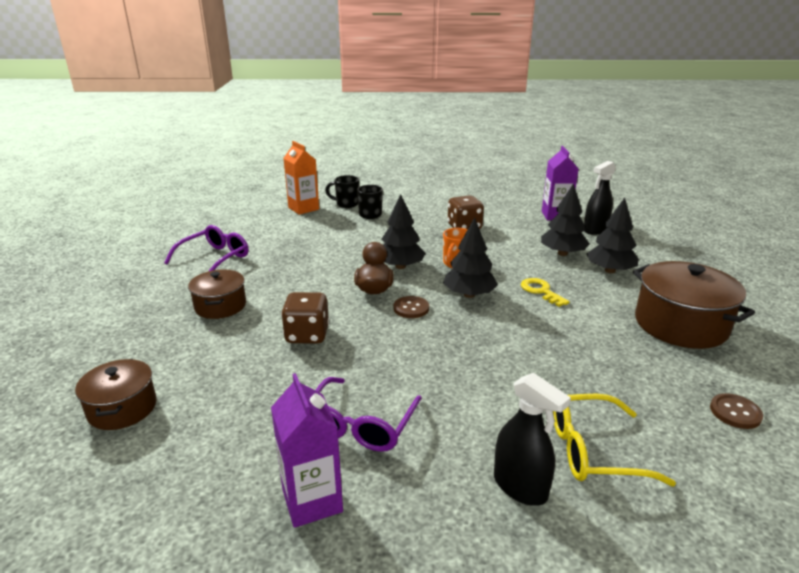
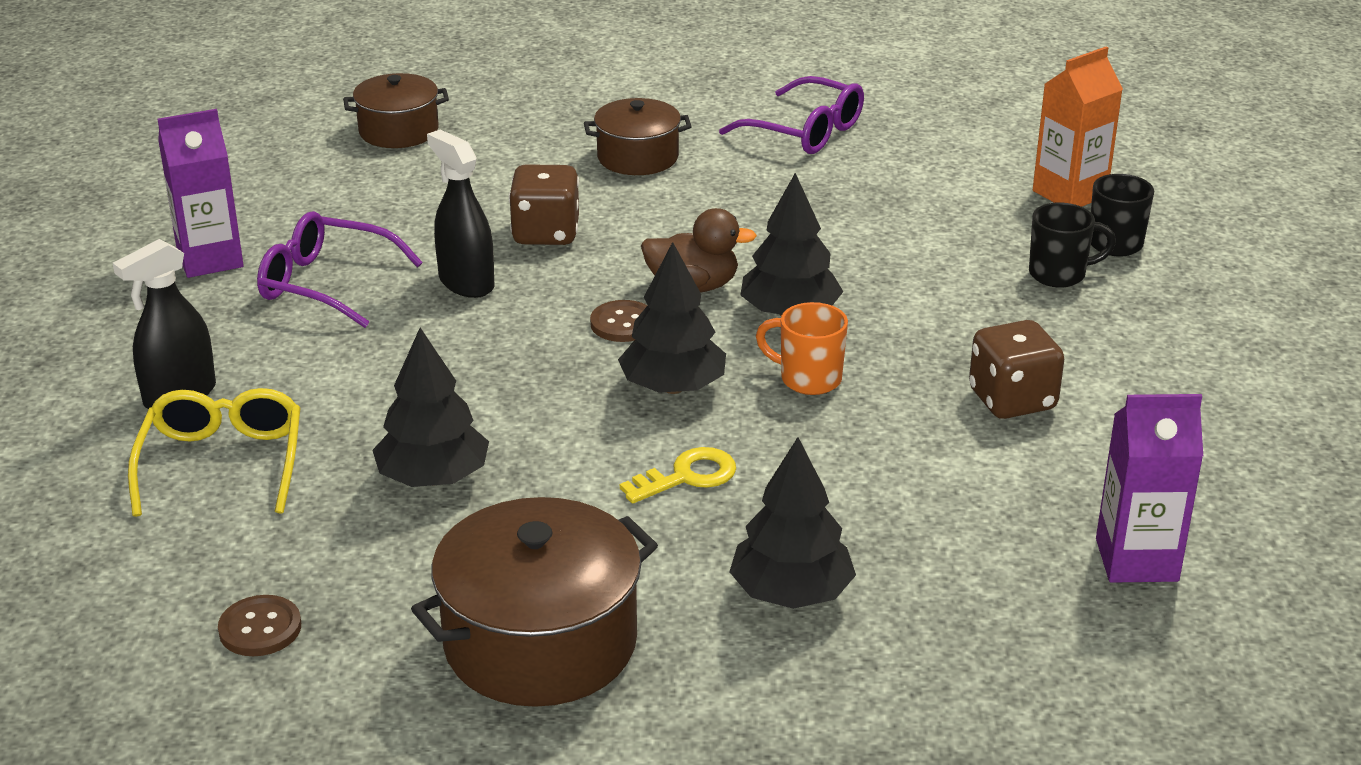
camera: 90 degrees right, 5 degrees up
(562, 253) = (880, 534): black tree -> black tree (433, 478)
(595, 230) = (1047, 618): black spray bottle -> black spray bottle (466, 283)

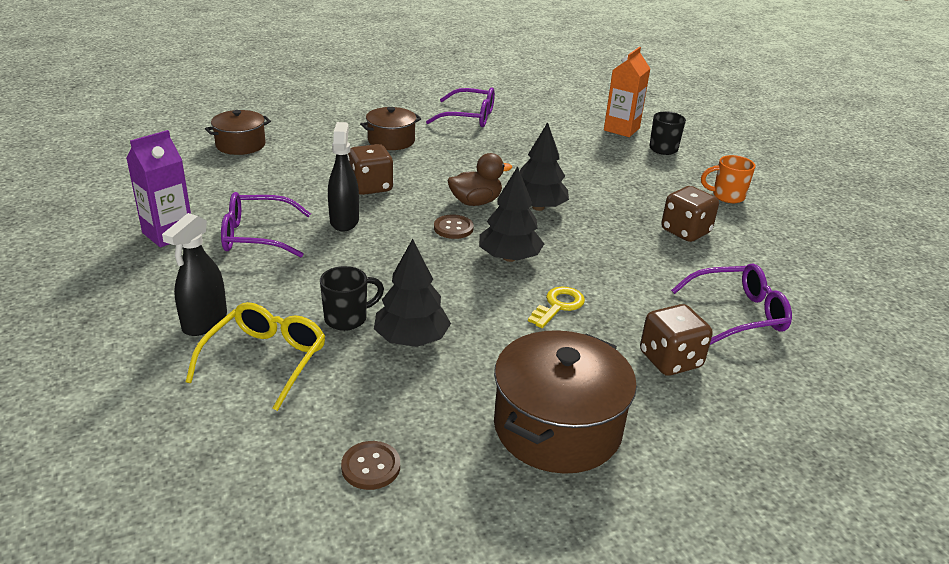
camera: 25 degrees left, 0 degrees up
(222, 463) = (265, 360): yellow glasses -> yellow glasses turned 45 degrees clockwise
(466, 283) = (344, 221): black spray bottle -> black spray bottle turned 60 degrees clockwise
(791, 594) = (670, 360): black tree -> brown dice
(808, 379) = (577, 240): orange mug -> orange mug (727, 196)
(972, 551) = (738, 314): none -> purple glasses
(1059, 274) = (651, 167): black mug -> black mug (347, 318)
(1136, 560) = (816, 300): purple carton -> none

